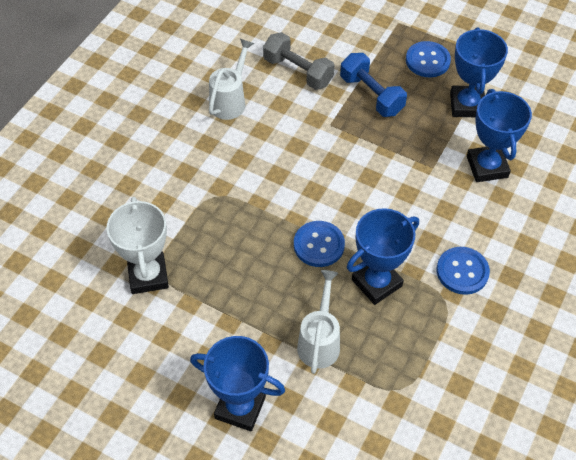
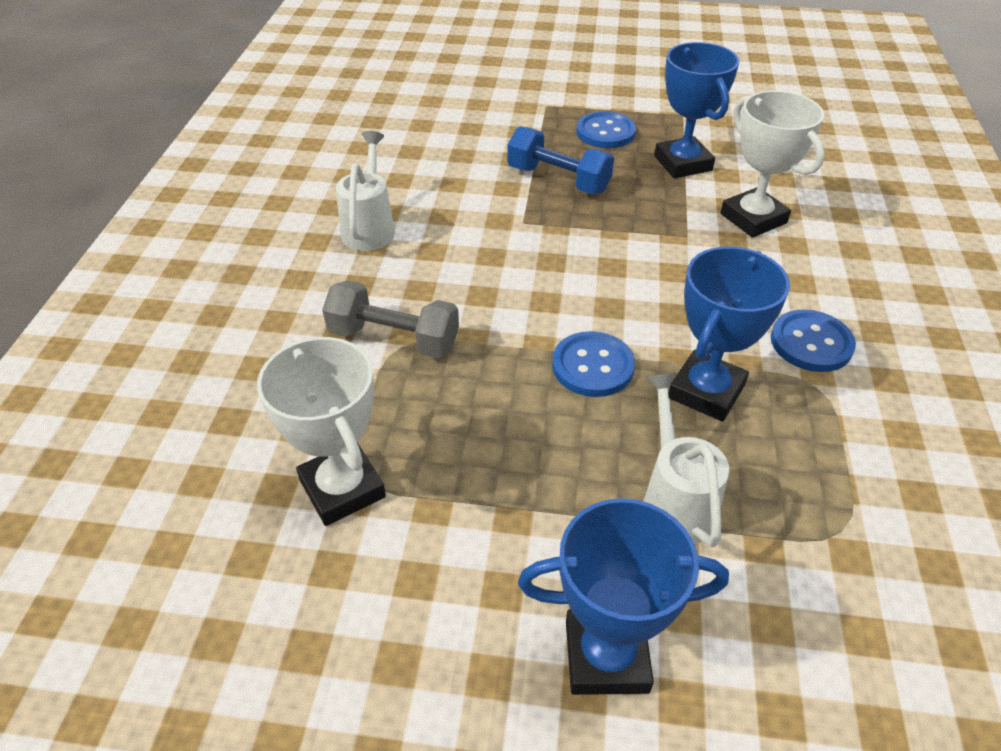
camera: 20 degrees left, 10 degrees down
(298, 72) = (447, 177): grey dumbbell -> grey dumbbell (394, 339)
(487, 167) = (753, 218): blue trophy -> white trophy

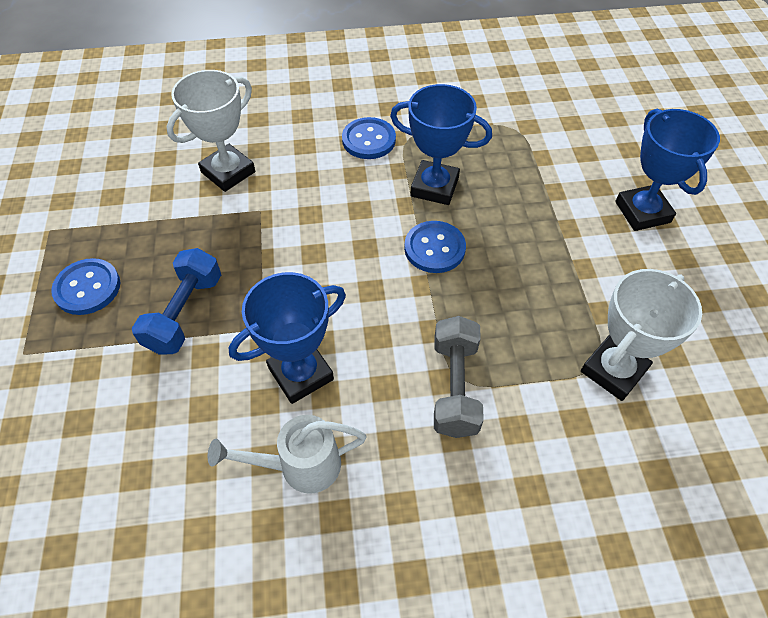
camera: 105 degrees left, 10 degrees up
(675, 500) = (530, 194): white watering can -> none
(683, 163) = (146, 222): blue trophy -> blue trophy (301, 373)

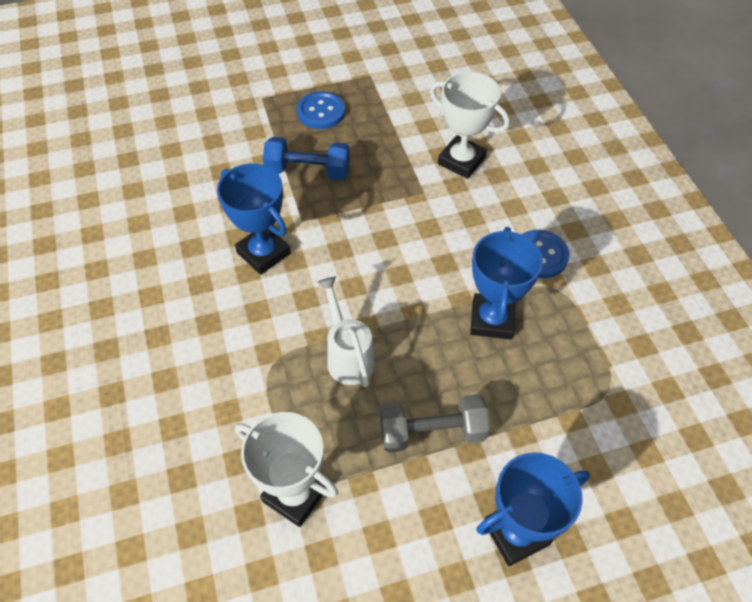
camera: 80 degrees right, 0 degrees up
(300, 466) = (187, 268): white watering can -> white watering can (348, 356)
(434, 248) = (411, 329): blue button -> none
(455, 387) = (263, 361): grey dumbbell -> grey dumbbell (432, 432)

